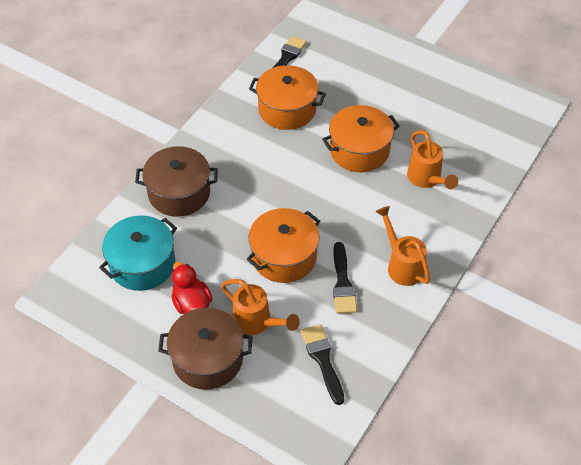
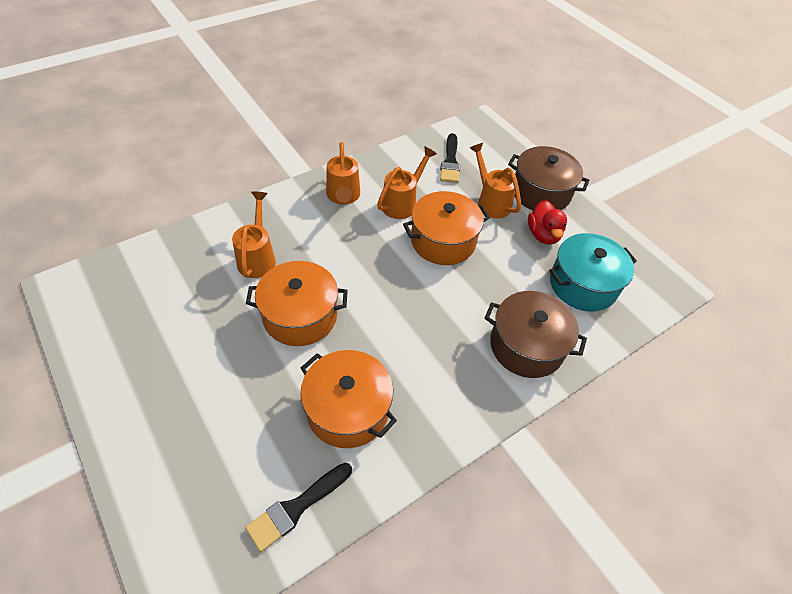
camera: 160 degrees left, 0 degrees up
(343, 283) = (403, 203): black brush -> orange watering can

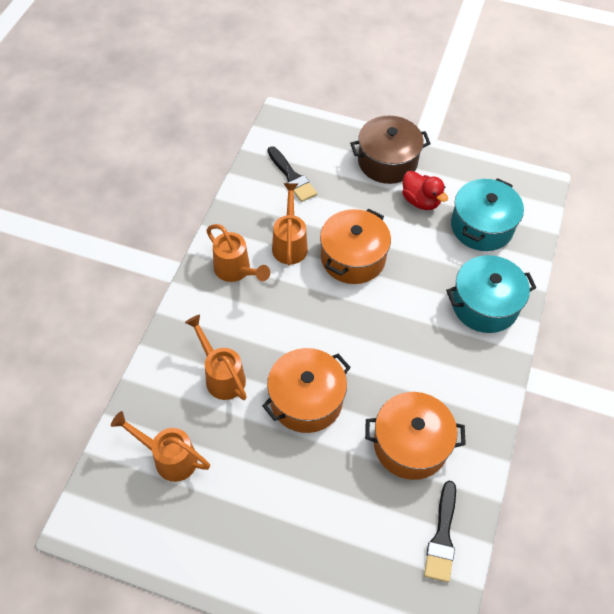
camera: 35 degrees left, 5 degrees up
(490, 201) = (357, 195): orange watering can -> orange watering can (168, 457)
(526, 346) = (484, 305): brown pot -> turquoise pot

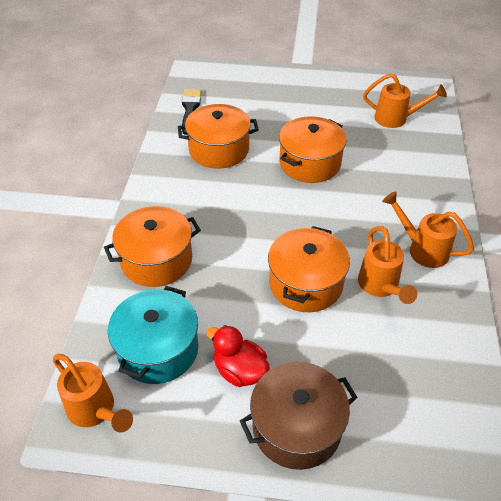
camera: 170 degrees right, 10 degrees down
(221, 375) = (387, 168): orange watering can -> orange watering can (95, 411)
(292, 177) = (417, 374): black brush -> none
(484, 305) = (156, 260): turquoise pot -> orange pot

